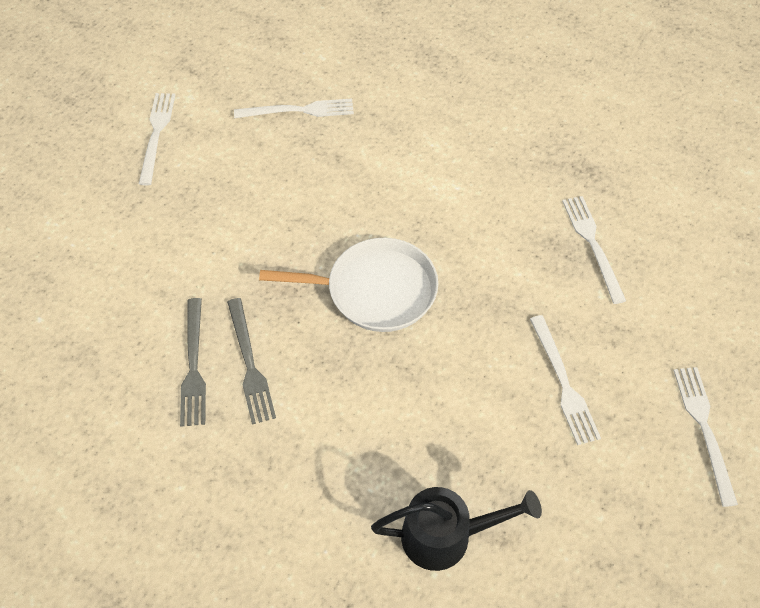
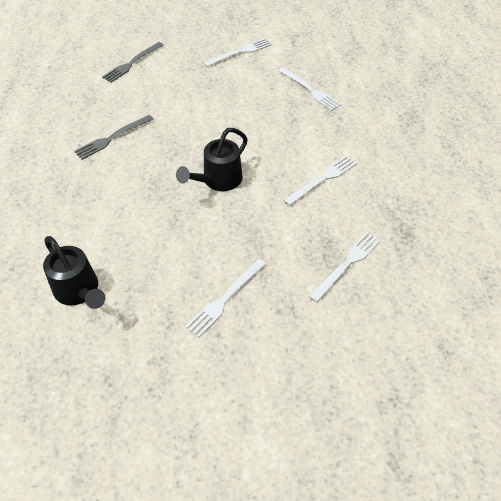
camera: 55 degrees right, 5 degrees down
(250, 364) = (129, 157): grey fork -> grey fork (132, 63)
(376, 290) = (218, 181): white pan -> black watering can
(704, 428) = (251, 396): white fork -> white fork (322, 179)

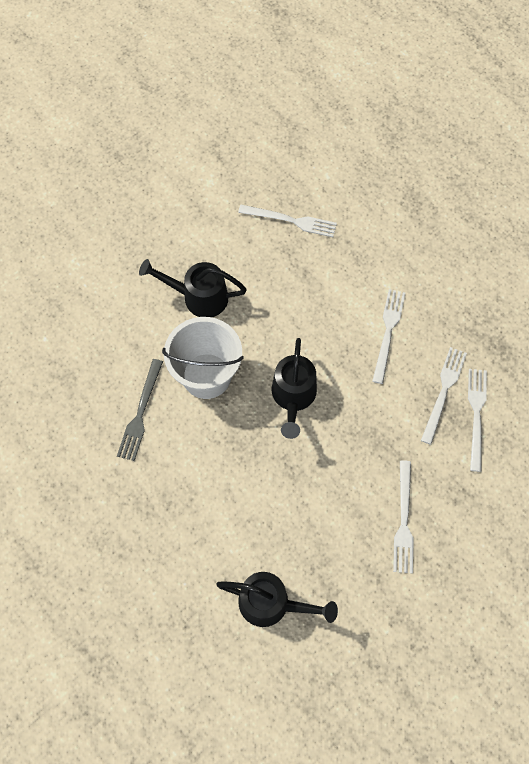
camera: 35 degrees left, 15 degrees up
(132, 63) = (66, 296): grey fork -> none
(173, 140) = (206, 376): none -> white bucket
(210, 99) = (198, 297): none -> black watering can
(240, 52) = (174, 208): white fork -> white fork (443, 391)

